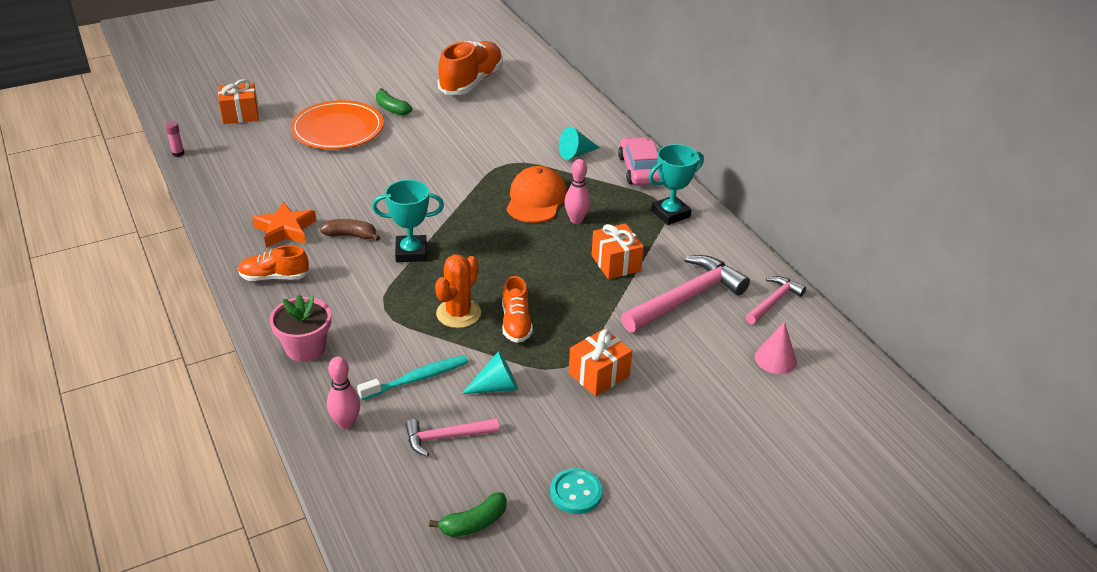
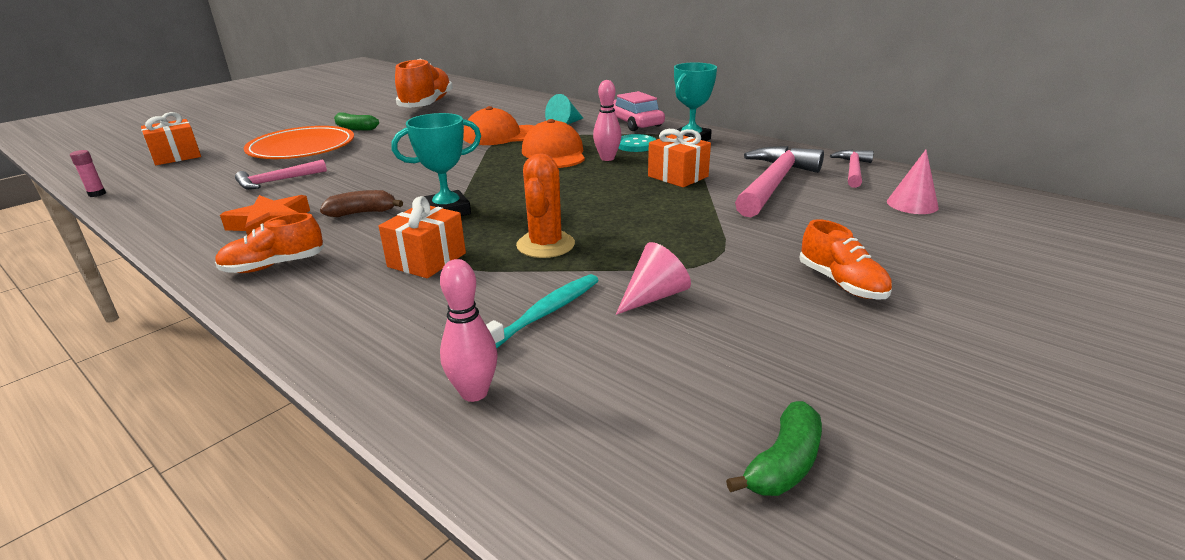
camera: 20 degrees left, 10 degrees down
(305, 348) = (357, 323): pink flower pot -> none
(446, 437) = (638, 366): pink hammer -> pink hammer (277, 181)
(496, 387) = (653, 296): turquoise cone -> pink cone
(509, 157) = (502, 135): none -> orange cap
(516, 323) = (621, 238): orange shoe -> orange shoe (841, 283)
(576, 492) = (875, 375): turquoise button -> turquoise button (636, 145)
(599, 375) = (760, 256): orange gift -> orange gift (427, 260)

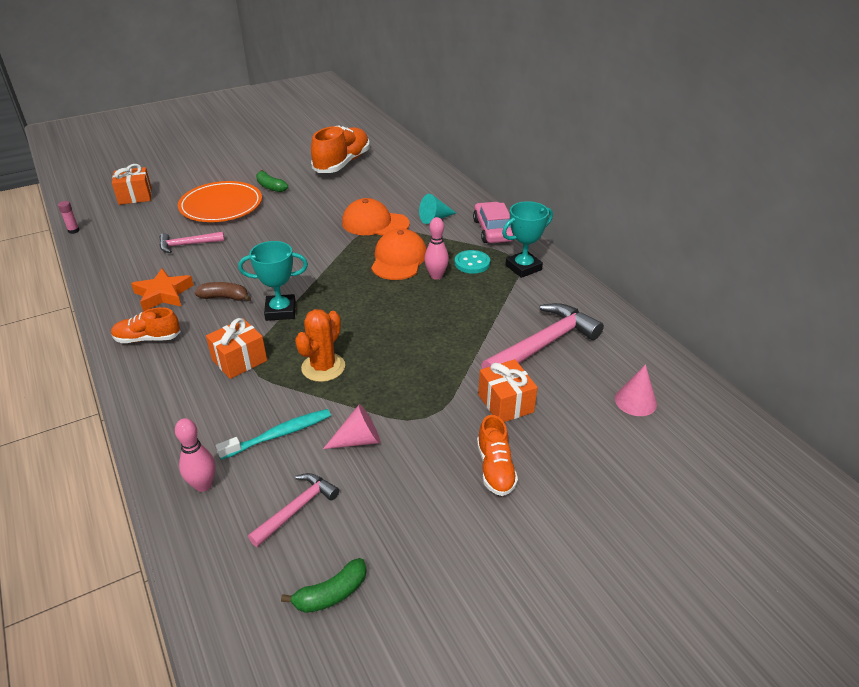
camera: 20 degrees right, 10 degrees up
(678, 176) = (474, 314): orange gift -> orange gift (505, 403)
(853, 170) = (627, 345): pink hammer -> pink hammer (297, 508)

